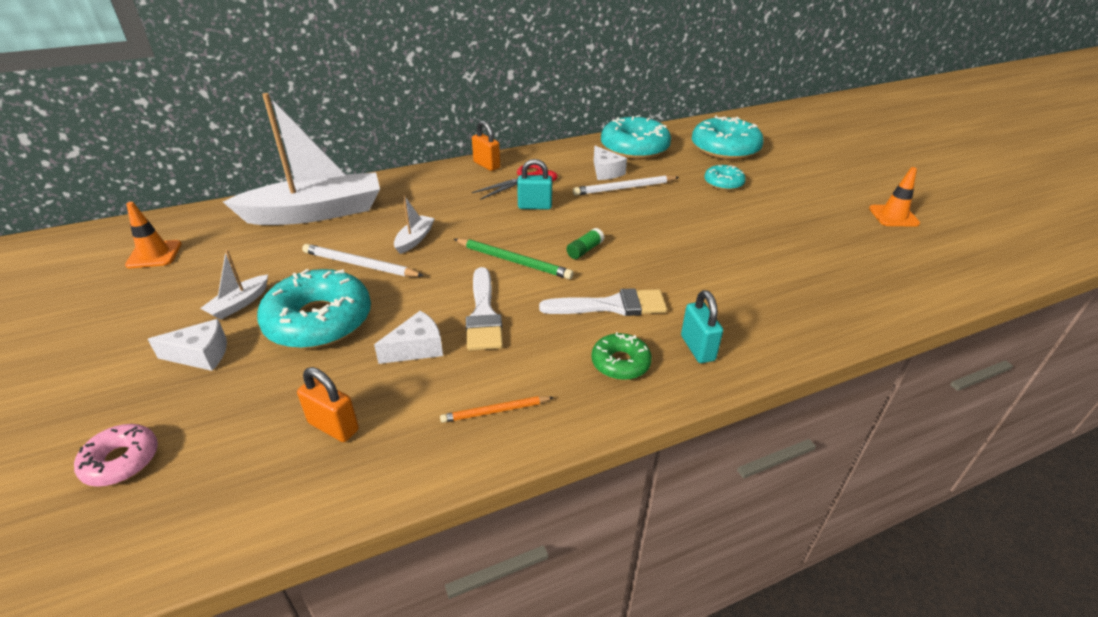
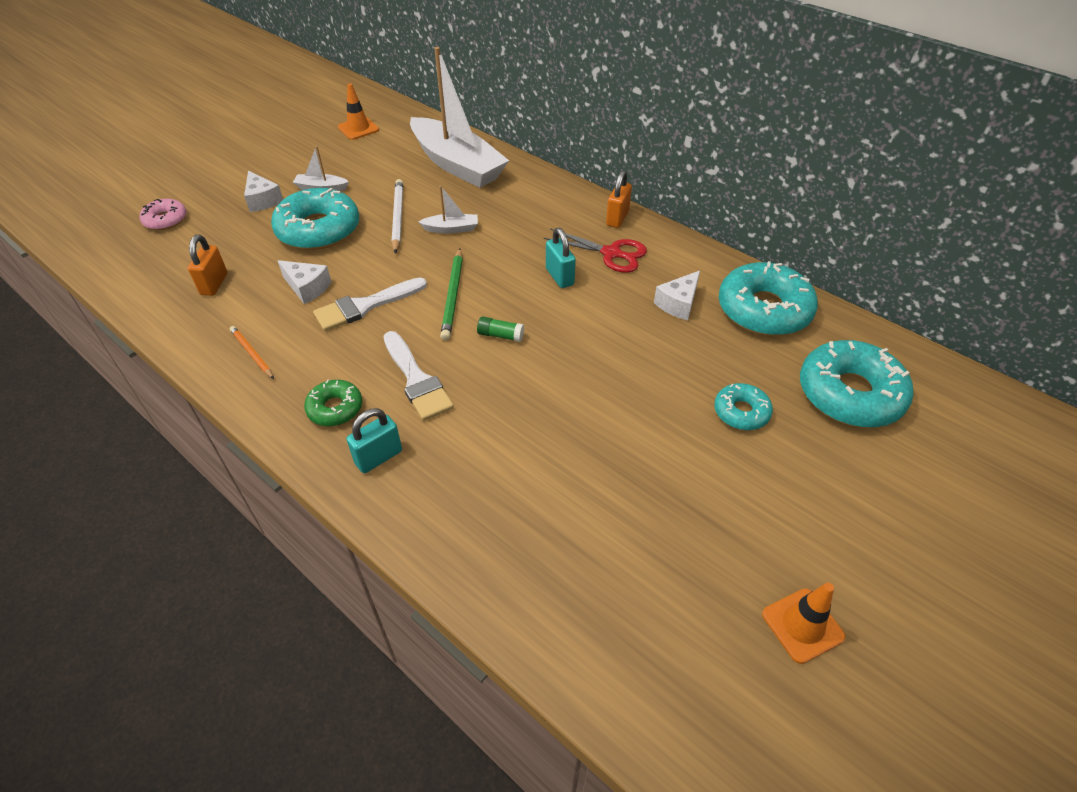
camera: 65 degrees right, 10 degrees up
(624, 188) = (651, 329): white pencil -> none

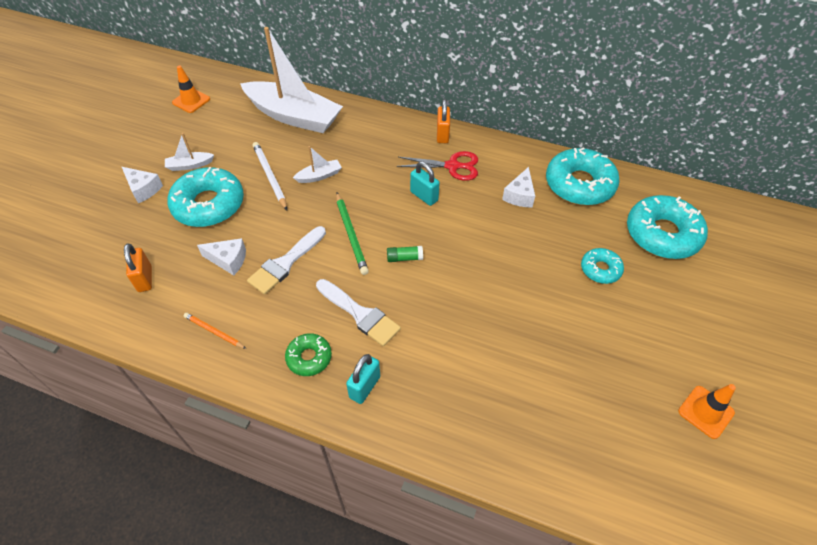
camera: 20 degrees left, 5 degrees up
(165, 220) = (64, 230): pink donut -> none

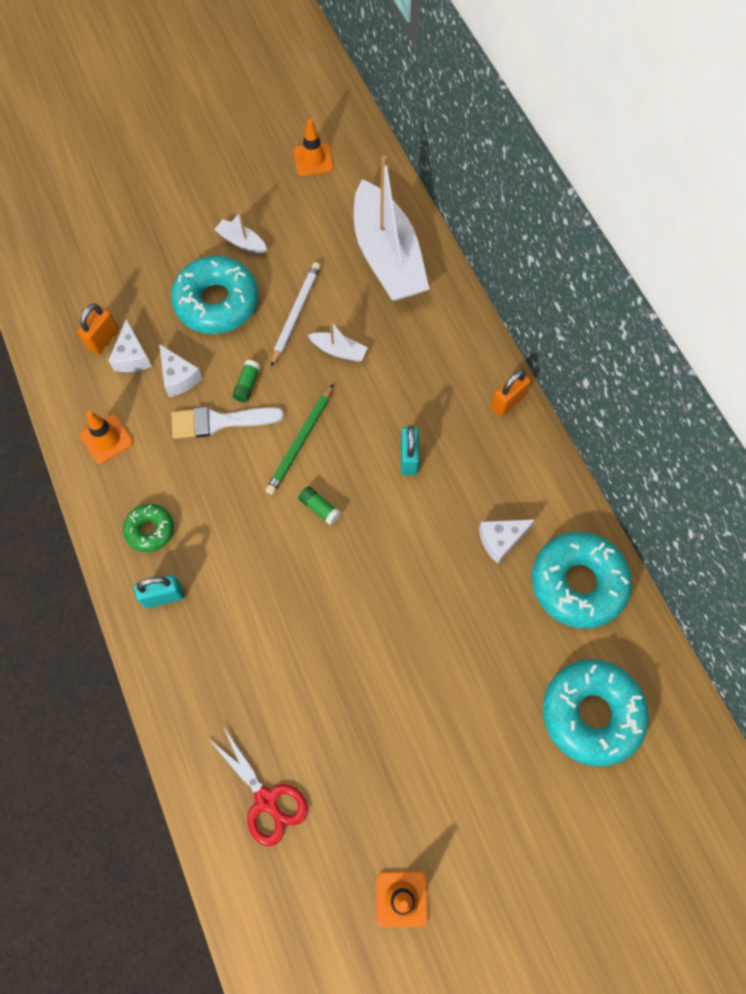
camera: 45 degrees right, 15 degrees up
(143, 189) = (181, 239): white cheese -> white cheese (132, 356)
(214, 332) = (106, 439): orange pencil -> orange traffic cone
(281, 231) = (247, 385): none -> green glue stick
(360, 314) = (226, 528): white brush -> none
(452, 166) = (474, 448): red scissors -> red scissors (266, 800)
(600, 269) = (480, 687): turquoise donut -> none

